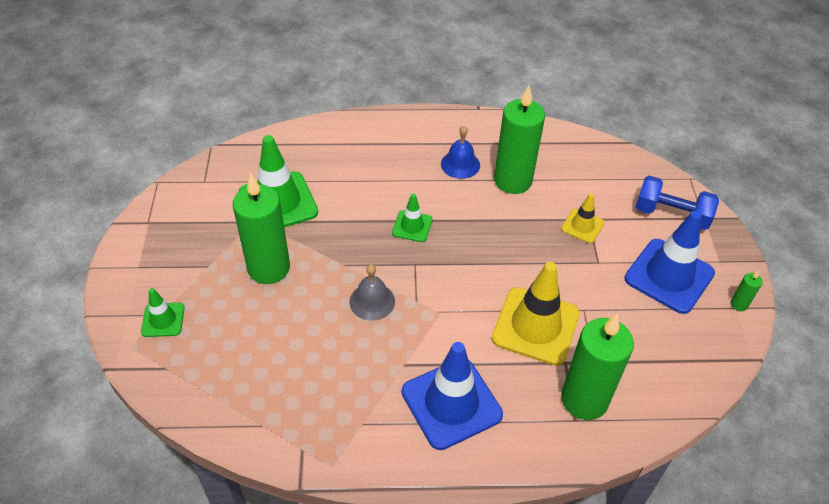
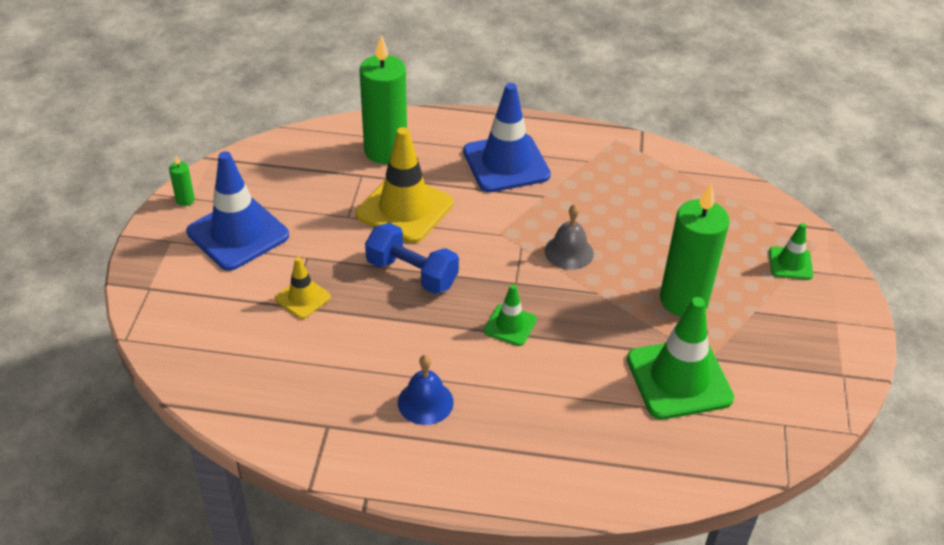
camera: 170 degrees left, 5 degrees down
(512, 181) = (362, 367): green candle -> none
(671, 215) = (186, 296): blue dumbbell -> blue dumbbell (412, 273)

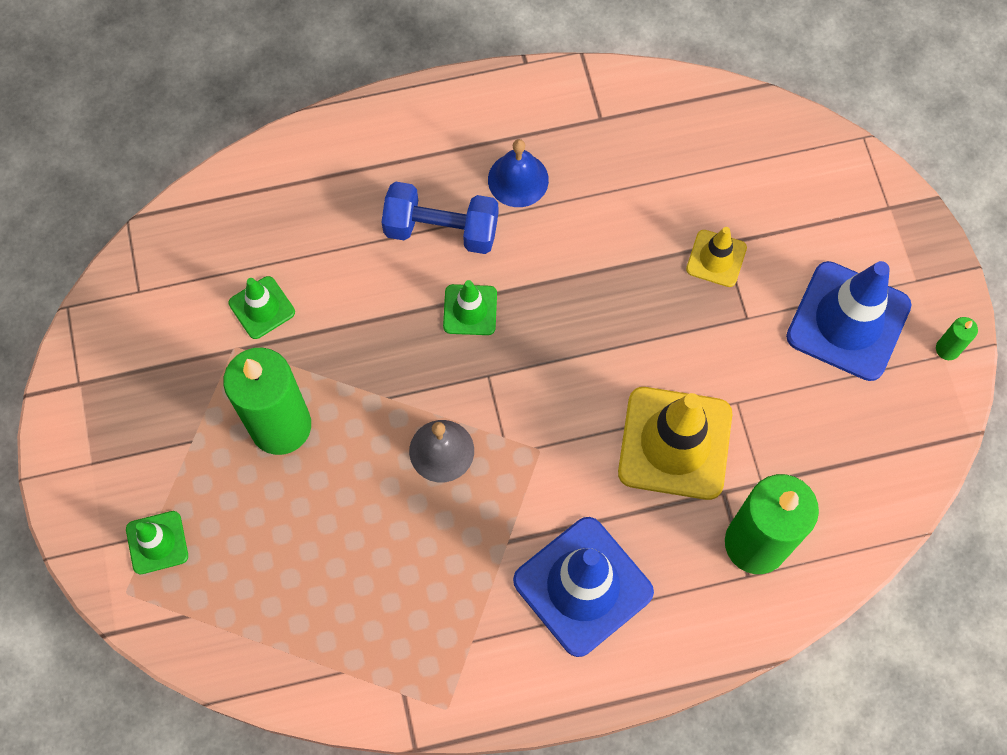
camera: 160 degrees right, 25 degrees up
(412, 273) = (613, 341): blue dumbbell -> blue dumbbell (441, 230)
(679, 379) = (262, 307): green traffic cone -> green traffic cone, size x0.51

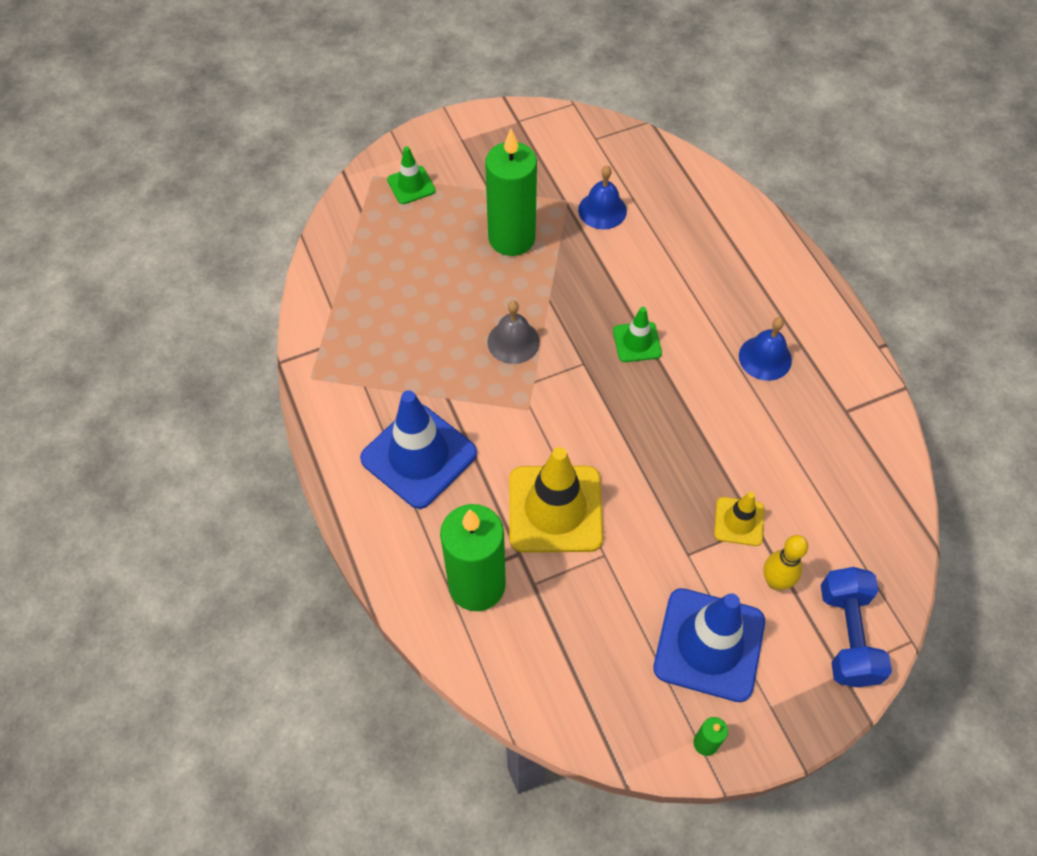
camera: 80 degrees right, 10 degrees down
(262, 307) = (602, 210): green traffic cone -> blue bell
(441, 230) = (701, 312): blue dumbbell -> blue dumbbell (847, 635)
(788, 241) = (775, 581): none -> yellow bowling pin

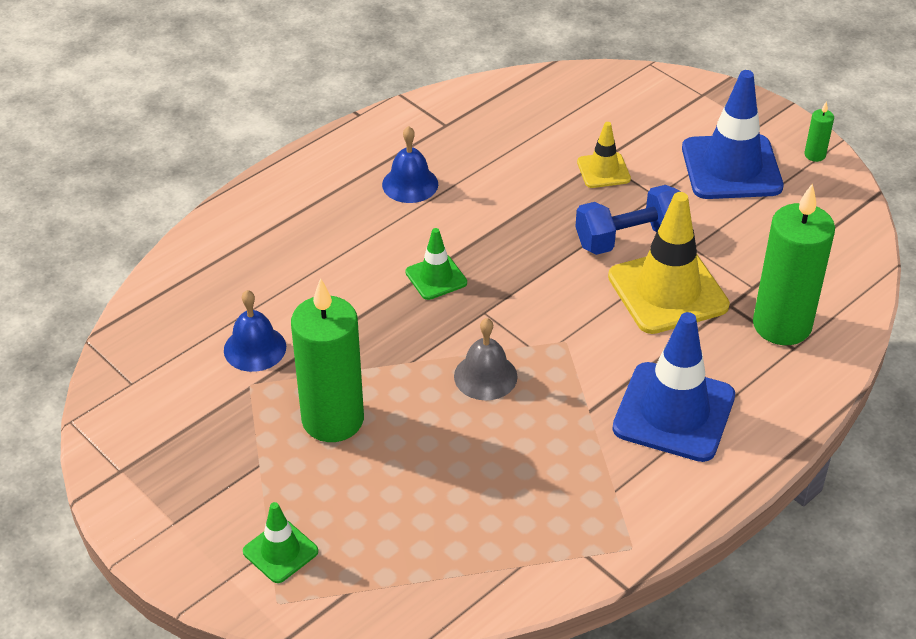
camera: 110 degrees left, 15 degrees down
(775, 581) = (647, 140): yellow bowling pin -> none
(847, 635) = (669, 96): blue dumbbell -> blue dumbbell (629, 239)

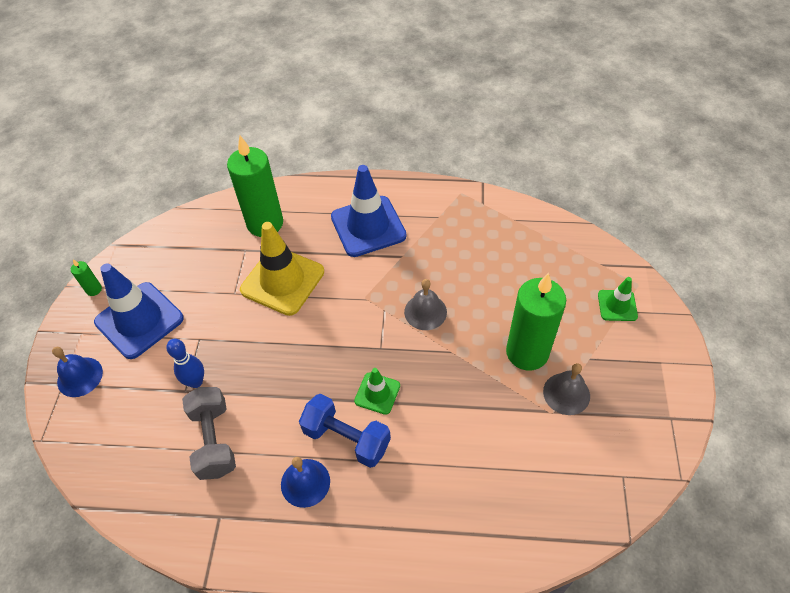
camera: 130 degrees left, 10 degrees up
(252, 412) = (566, 393): none -> grey bell
(255, 348) = (527, 436): blue bell -> blue bell (80, 376)
(523, 153) = (214, 440): none -> grey dumbbell
(603, 170) = (196, 382): yellow traffic cone -> blue bowling pin
(629, 239) = (253, 325): blue dumbbell -> blue dumbbell (346, 438)

